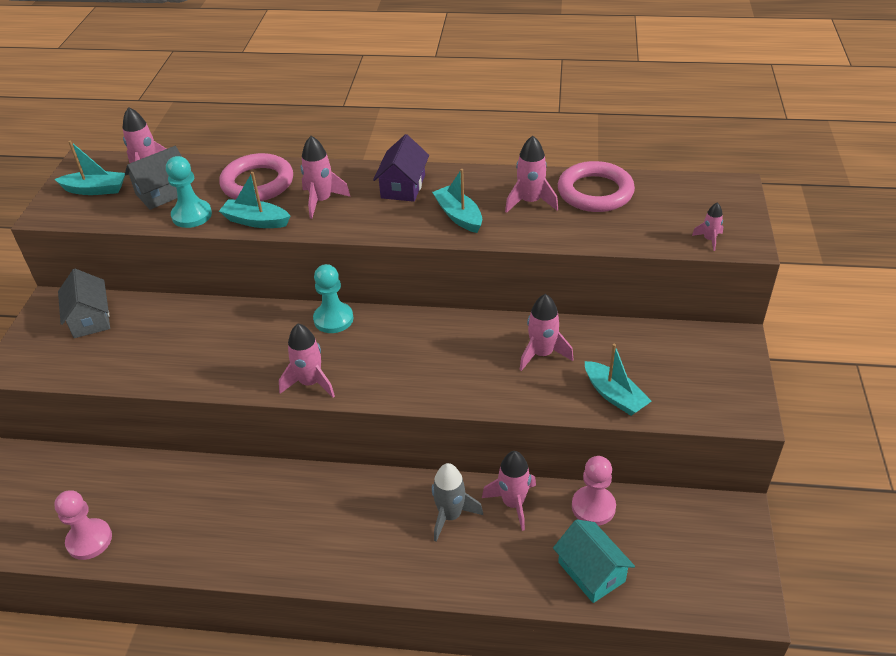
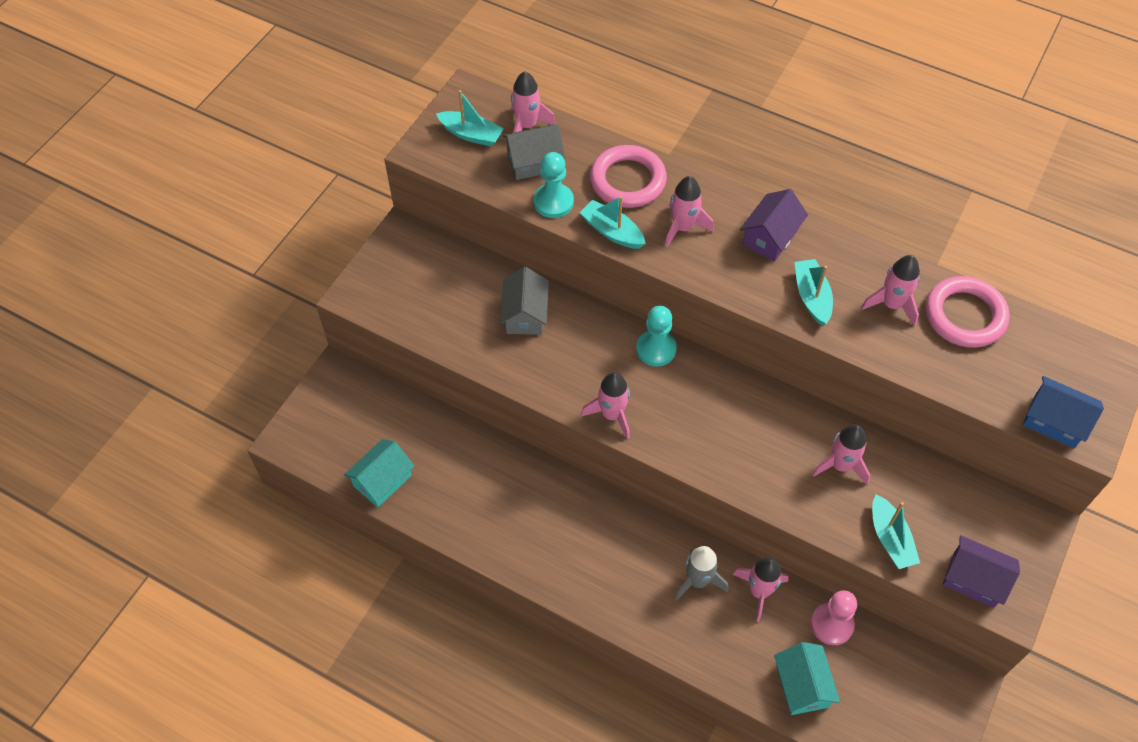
camera: 20 degrees right, 15 degrees up
(89, 540) = (382, 480): pink pawn -> turquoise house
(90, 319) = (433, 265): grey house -> grey house (525, 314)
(704, 402) = (973, 579): none -> purple house
(709, 239) = (1054, 421): pink rocket -> blue house

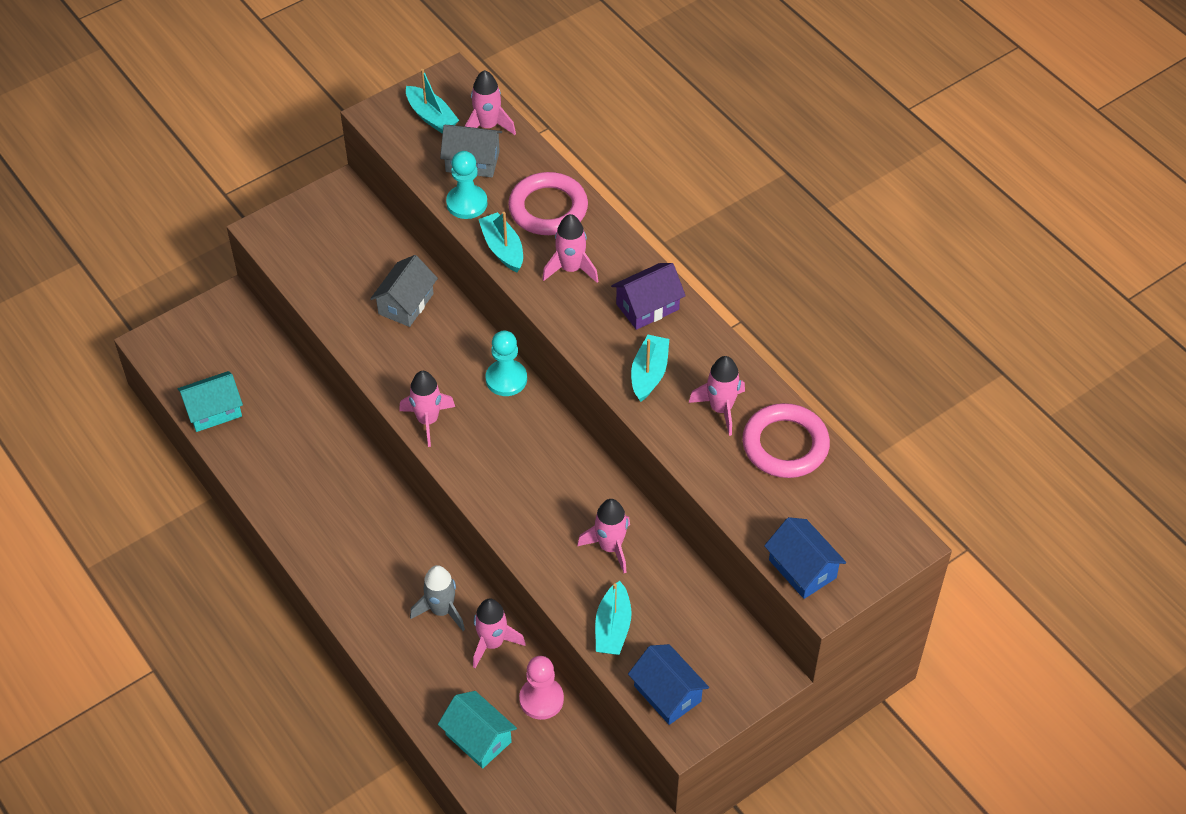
camera: 25 degrees right, 5 degrees down
(802, 686) = (478, 738): turquoise house -> turquoise house turned 60 degrees counterclockwise
(973, 579) = (667, 694): purple house -> blue house

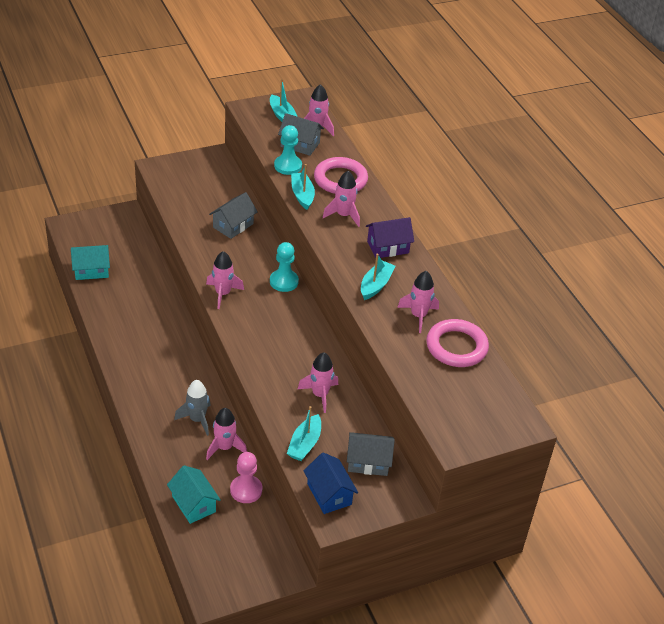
camera: 10 degrees right, 10 degrees down
(704, 632) = (368, 462): none -> grey house
(802, 569) = (444, 424): blue house -> none

